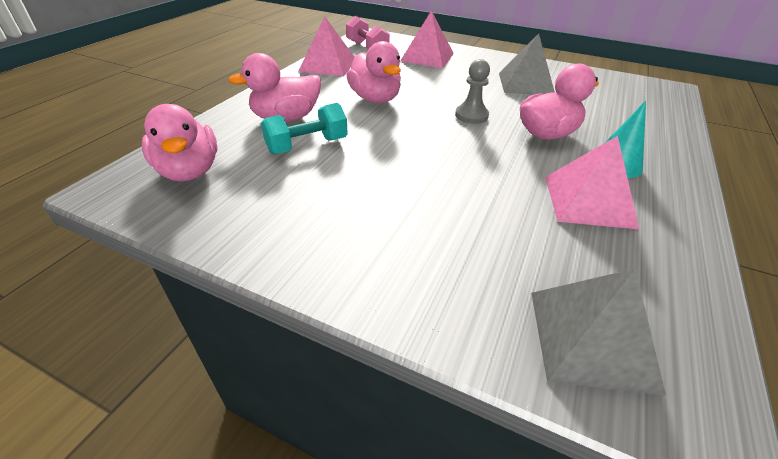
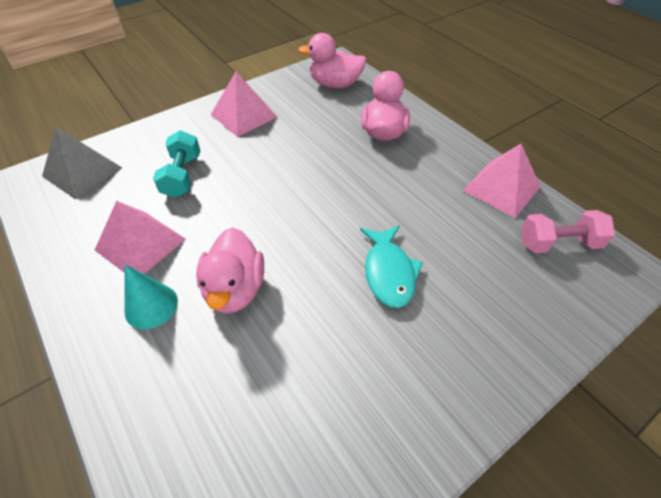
camera: 120 degrees right, 10 degrees up
(307, 146) = (331, 132): turquoise dumbbell -> turquoise dumbbell (182, 176)
(375, 99) = (391, 194): pink duck -> none
(427, 57) = (505, 297): pink pyramid -> pink pyramid (244, 115)
(453, 87) = (389, 272): none -> turquoise fish
(471, 115) = (312, 249): grey pawn -> none
(526, 84) = (358, 363): grey pyramid -> none

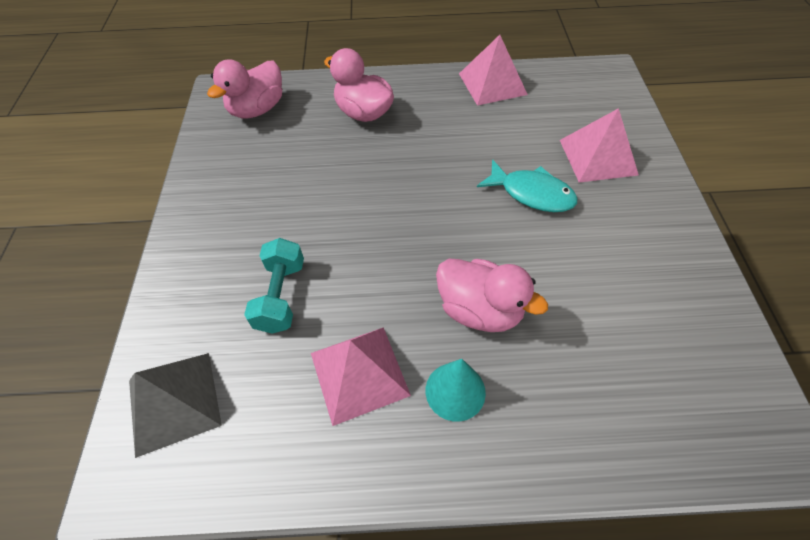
camera: 55 degrees left, 5 degrees up
(182, 176) = (281, 296): turquoise dumbbell -> turquoise dumbbell turned 60 degrees clockwise
(244, 115) = (230, 201): pink pyramid -> pink pyramid (598, 157)
(558, 243) = (566, 88): pink dumbbell -> none

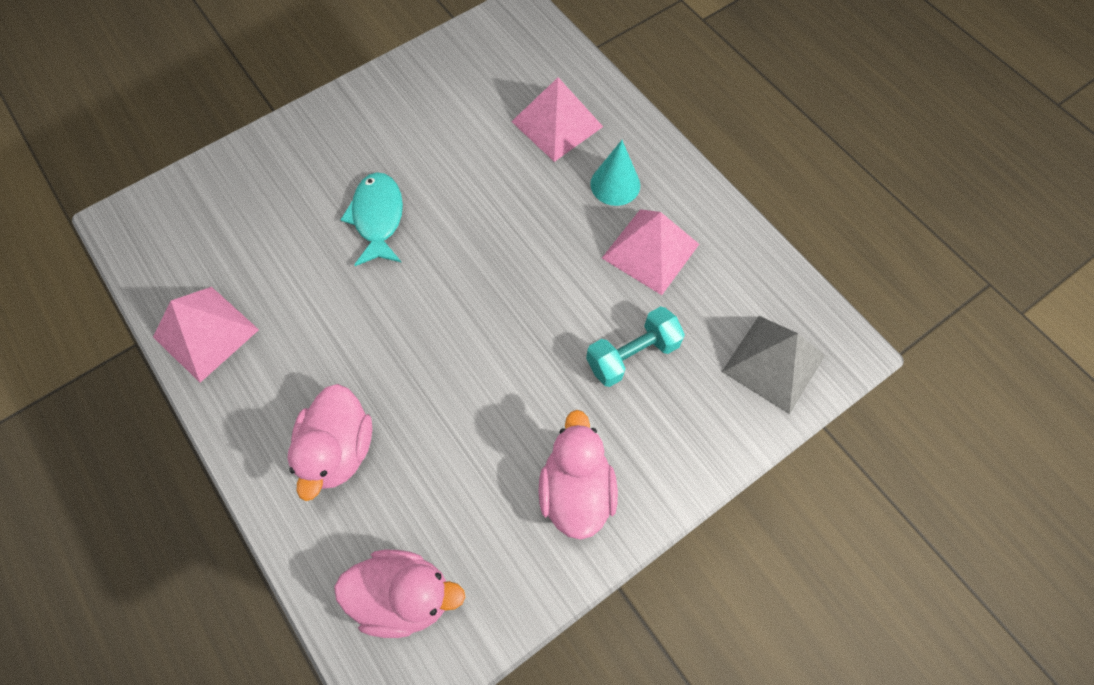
camera: 125 degrees left, 10 degrees up
(479, 310) = (536, 200): pink duck -> pink duck (576, 490)
(598, 157) = (291, 184): pink pyramid -> pink pyramid (557, 124)

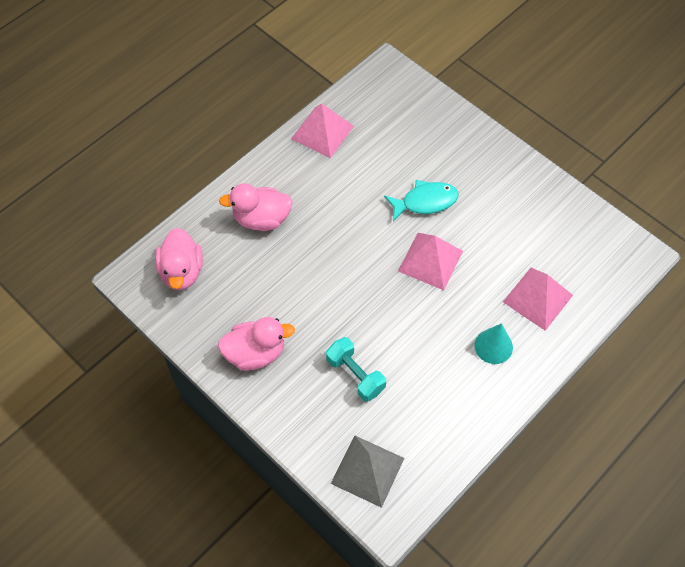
camera: 80 degrees right, 5 degrees down
(650, 251) = (441, 377): pink pyramid -> pink pyramid (430, 261)

